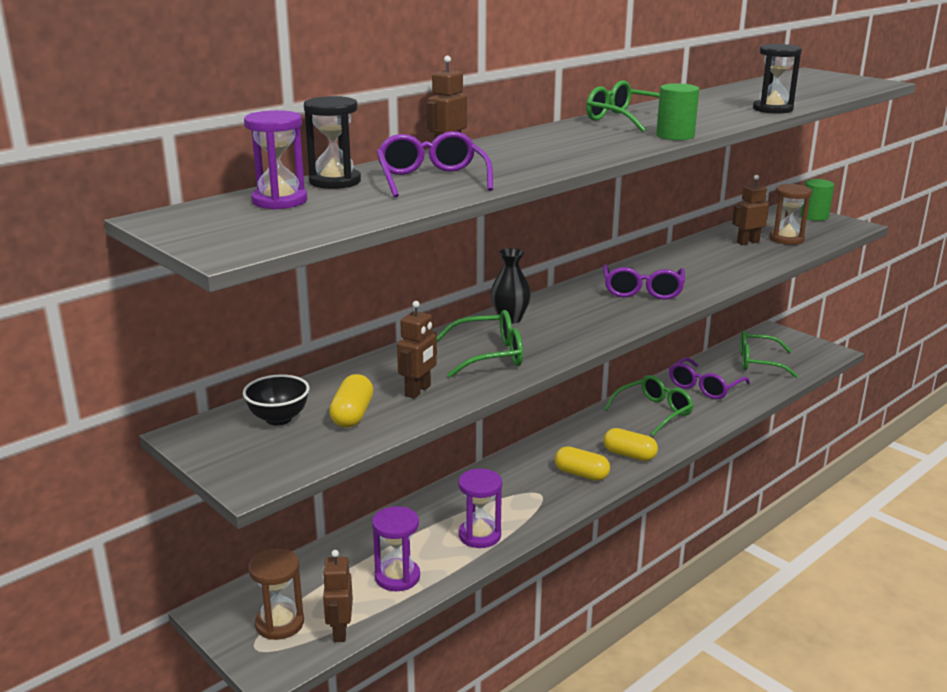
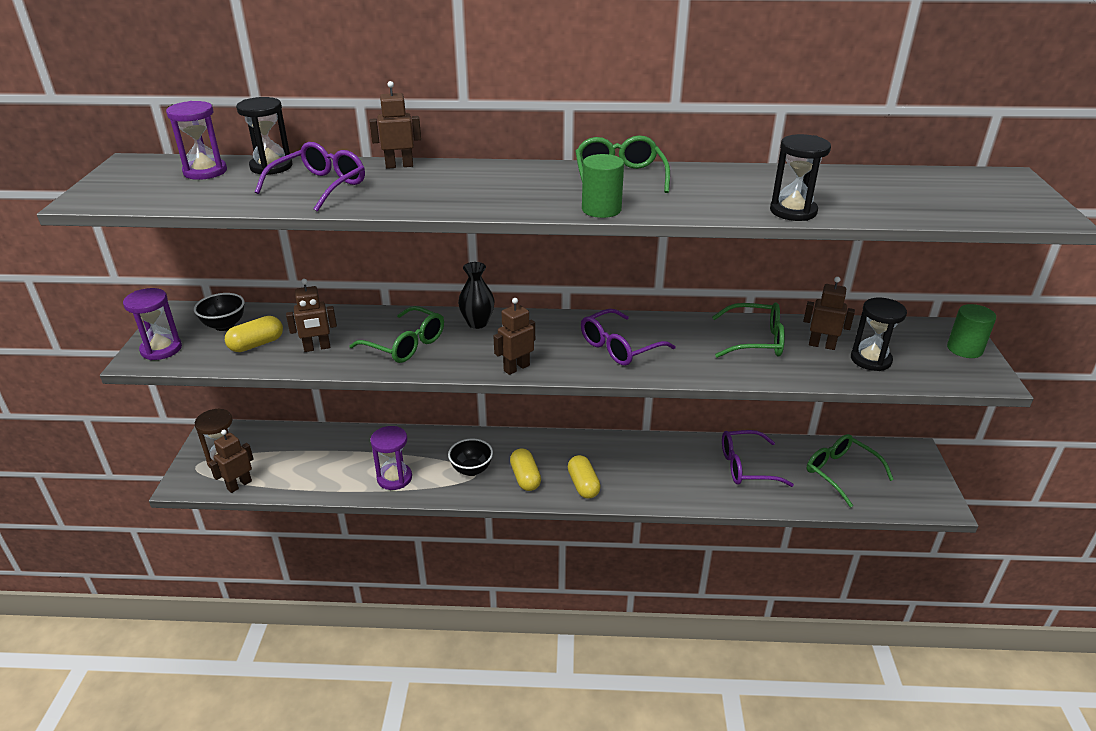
camera: 45 degrees right, 10 degrees up
(397, 577) = (313, 473): purple hourglass -> purple hourglass (161, 349)
(531, 493) = (471, 470): none -> black bowl
(607, 331) = (516, 368): none -> brown robot
(654, 412) = (664, 463): green glasses -> green glasses (756, 340)
(786, 239) = (870, 359): brown hourglass -> black hourglass

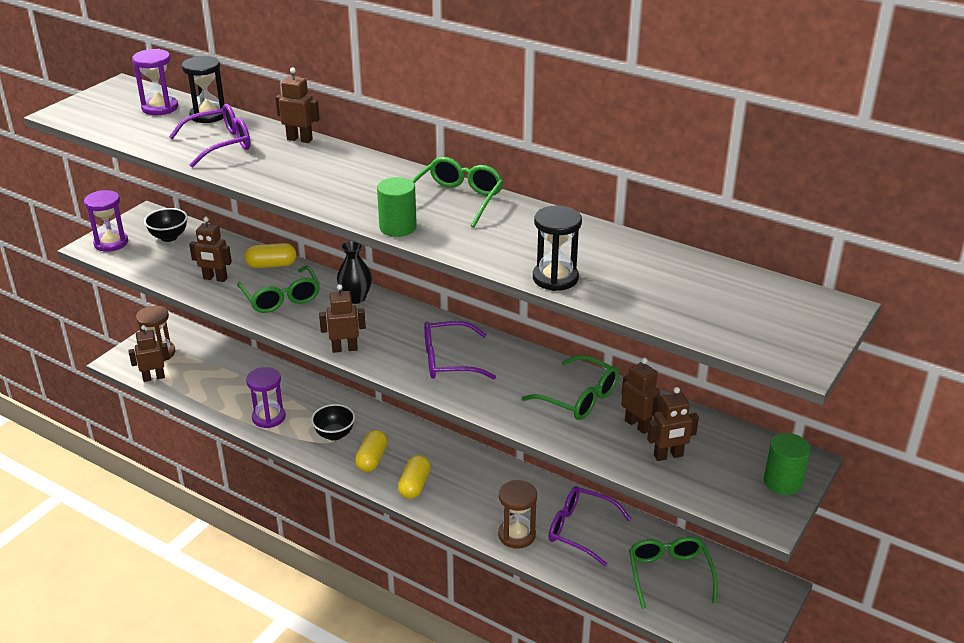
camera: 30 degrees right, 0 degrees up
(256, 344) = (176, 261): yellow capsule -> yellow capsule (271, 265)
(704, 491) = (516, 535): none -> brown hourglass
(870, 359) = (668, 456): black hourglass -> brown robot

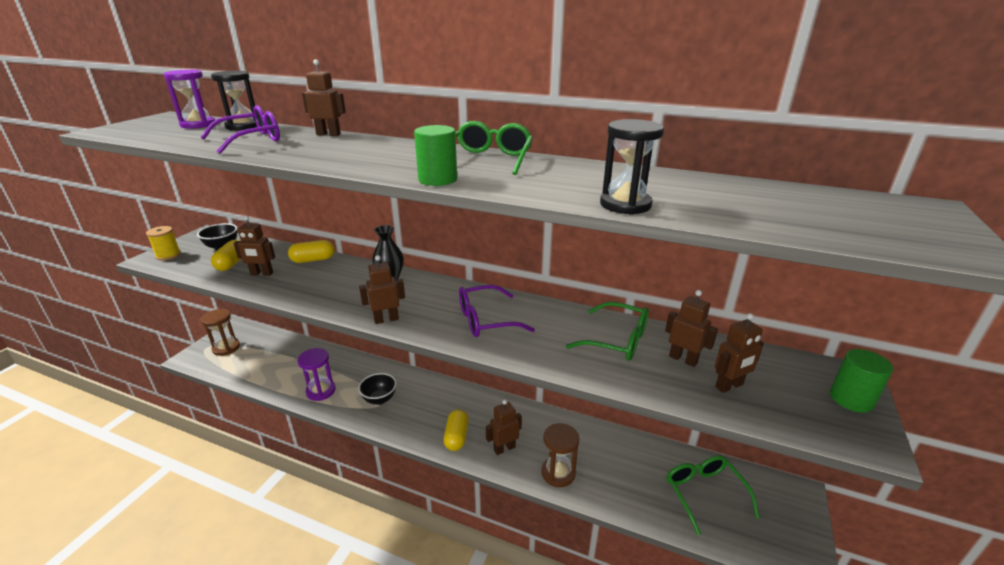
camera: 10 degrees left, 5 degrees down
(111, 243) = (168, 255): purple hourglass -> yellow spool
(154, 377) = (219, 368): brown robot -> brown robot (504, 448)
(281, 298) = (323, 284): green glasses -> none
(372, 459) = (415, 417): yellow capsule -> yellow capsule (231, 263)
(580, 530) = (610, 460): purple glasses -> none

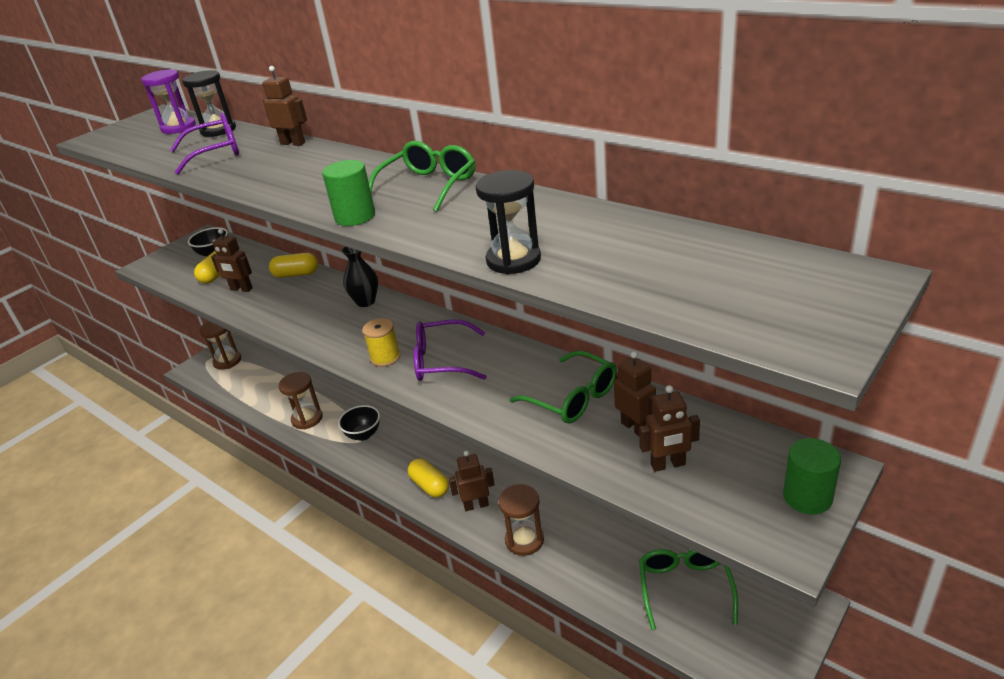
camera: 20 degrees right, 5 degrees up
(168, 255) = (162, 262): yellow spool -> yellow spool (385, 357)
(321, 391) = (307, 419): purple hourglass -> brown hourglass
(386, 319) = (341, 352): brown robot -> none
(456, 437) = (430, 486): yellow capsule -> yellow capsule turned 60 degrees counterclockwise

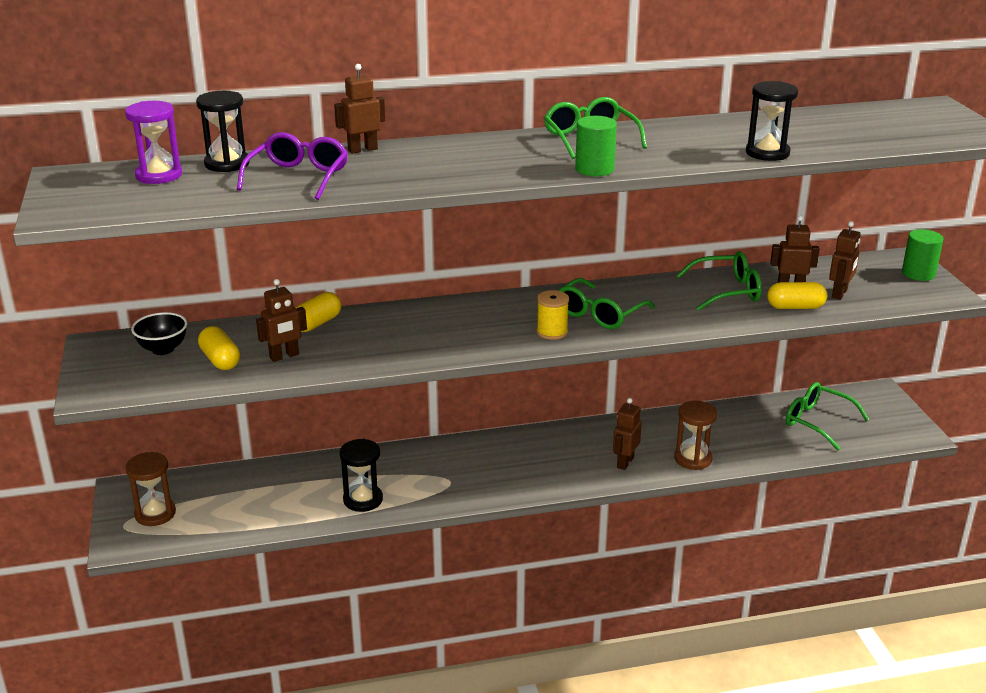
camera: 55 degrees left, 5 degrees down
(307, 419) = (363, 500): brown hourglass -> black hourglass
(363, 434) = (443, 478): black bowl -> none
(365, 301) = (442, 311): black vase -> none
(430, 486) = (569, 473): yellow capsule -> yellow capsule (795, 307)
(441, 361) = (599, 314): purple glasses -> green glasses

